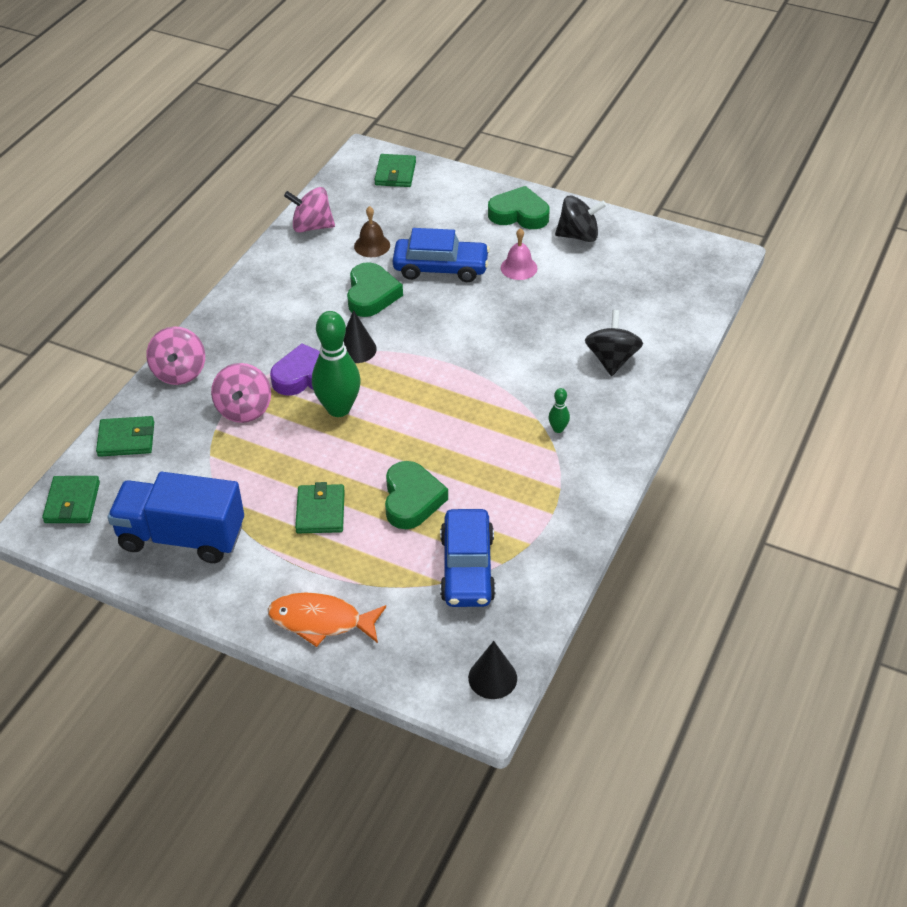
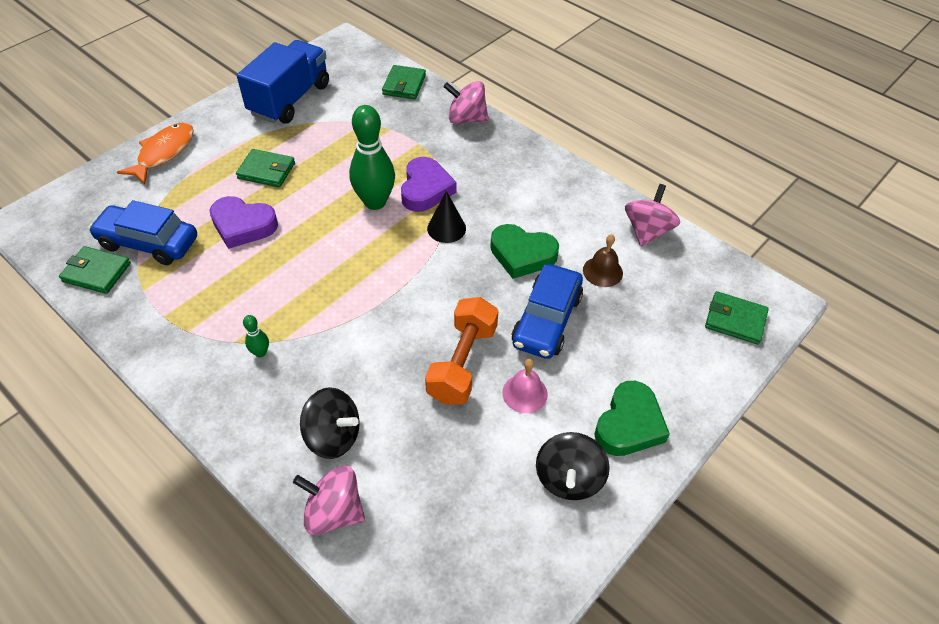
camera: 105 degrees right, 5 degrees up
(72, 502) = (355, 56): green wallet -> green wallet (96, 272)
(244, 409) = (404, 147): pink spinning top -> pink spinning top (334, 512)
(412, 499) = (243, 226): green heart -> purple heart
(492, 678) = (39, 232): black cone -> none
(507, 306) = (462, 363): none -> orange dumbbell

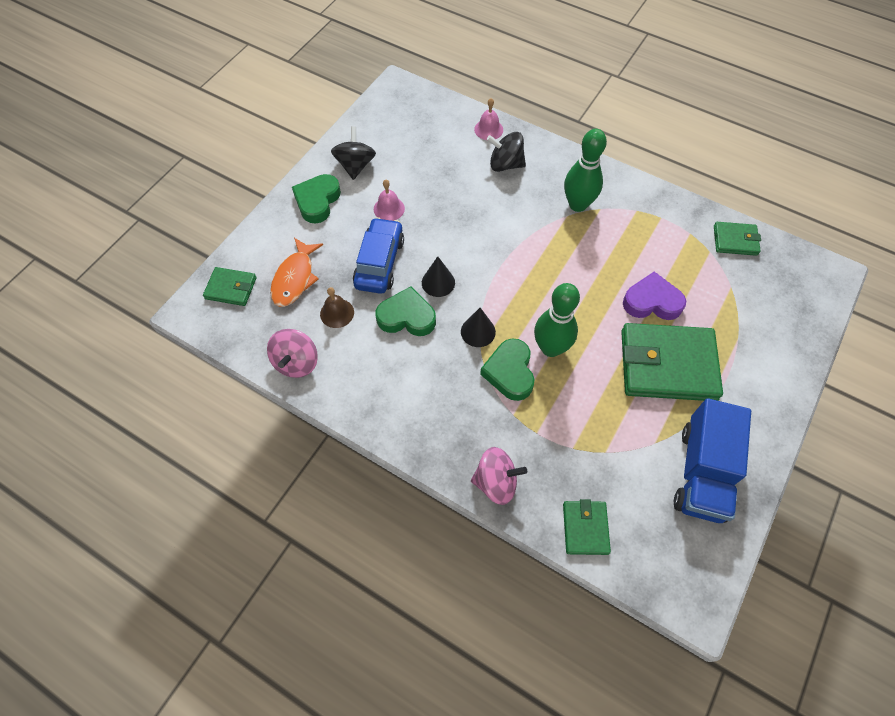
camera: 170 degrees right, 10 degrees up
(148, 243) = (716, 272): blue car -> none
(164, 153) = (777, 368): orange fish -> orange fish (295, 278)
(260, 352) = (578, 204): green bowling pin -> green bowling pin, size x2.29
(266, 171) = (667, 365): green wallet -> green wallet, size x2.00
(334, 512) = (488, 129): pink spinning top -> pink bell
(425, 189) = (510, 372): purple heart -> green heart
(462, 363) = (436, 221): orange dumbbell -> none
(478, 285) = (438, 282): none -> black cone

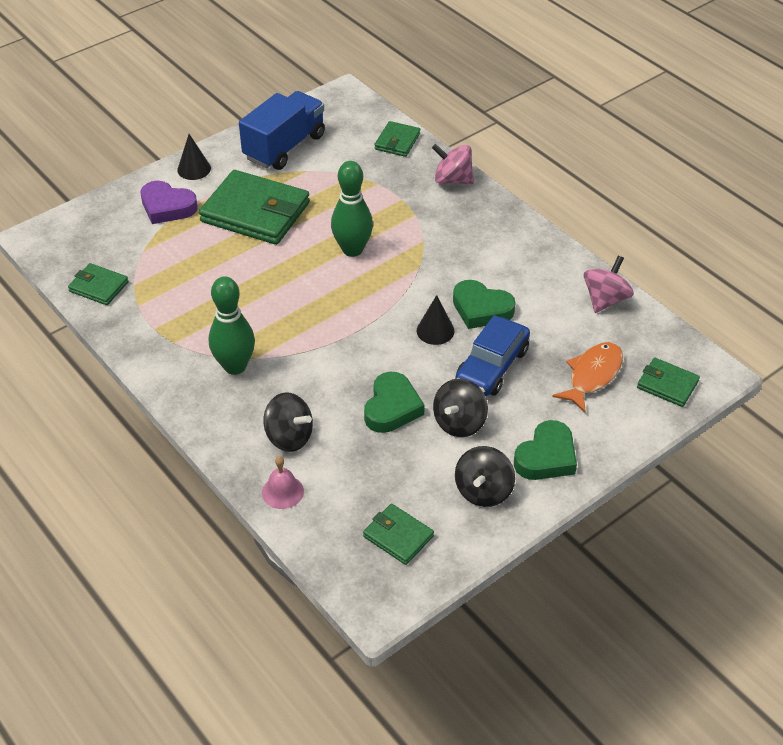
camera: 160 degrees left, 15 degrees down
(337, 313) = (553, 331): brown bell -> none
(389, 209) = (459, 423): pink bell -> black spinning top
(401, 124) = (398, 536): none -> green wallet
(478, 331) = (415, 279): black cone -> black cone (194, 169)
(510, 372) = (401, 242): green heart -> green heart (392, 407)
(652, 301) = (229, 259): purple heart -> purple heart (167, 207)

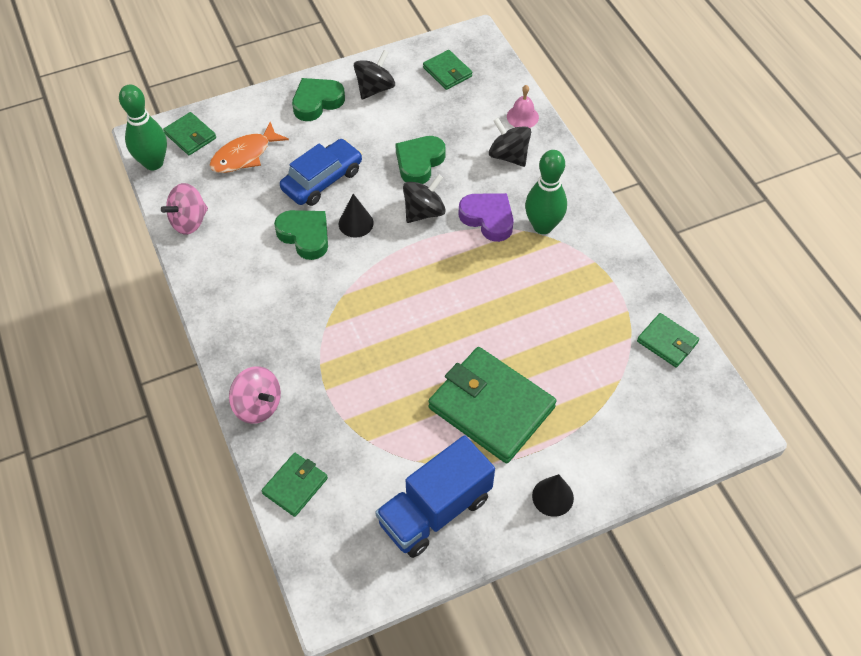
camera: 165 degrees left, 10 degrees up
(167, 207) = (590, 439): purple heart -> purple heart (488, 218)
(352, 250) = (401, 331): green bowling pin -> green bowling pin (153, 163)
(459, 423) = (370, 140): black spinning top -> black spinning top (424, 212)

